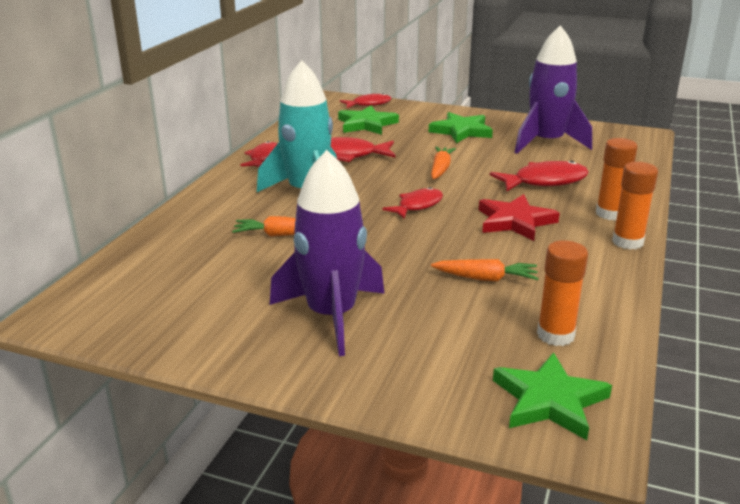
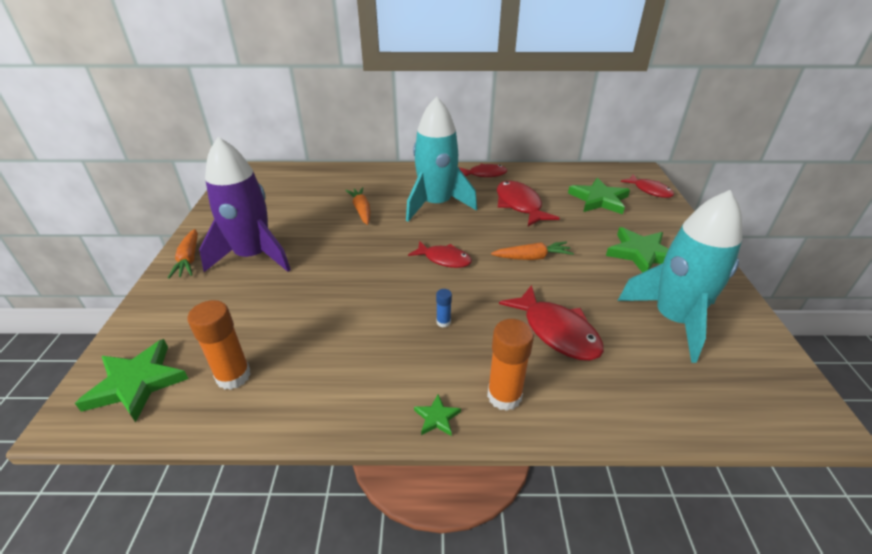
camera: 70 degrees right, 10 degrees up
(485, 278) = (323, 320): orange carrot -> orange carrot (189, 259)
(515, 221) = (443, 322): red star -> blue glue stick
(546, 143) = (673, 319): purple rocket -> turquoise rocket
(627, 242) = (437, 417): orange glue stick -> green star

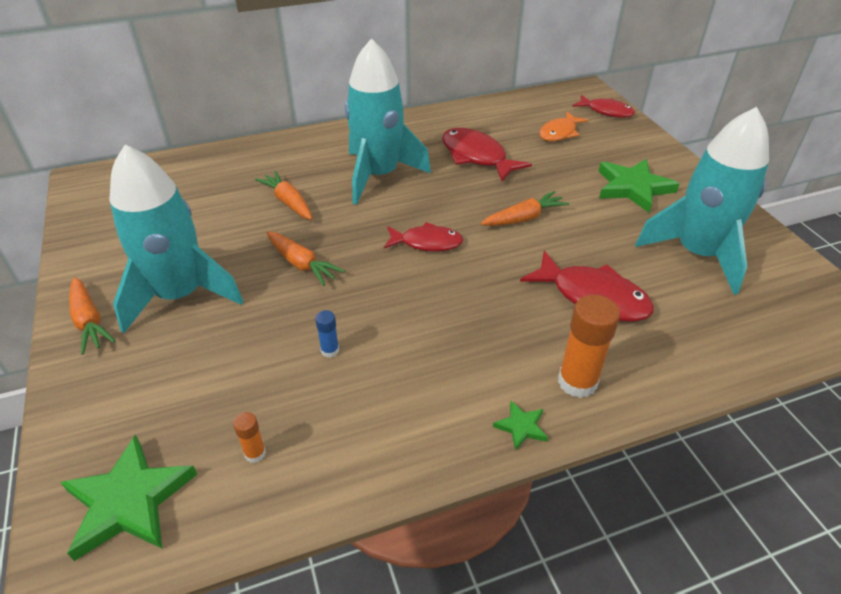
camera: 20 degrees left, 5 degrees up
(233, 376) = (255, 453): orange glue stick -> orange glue stick, size x0.49
(253, 256) = (180, 295): purple rocket -> turquoise rocket
(344, 254) = (301, 264): none -> orange carrot
(443, 322) = (468, 318): blue glue stick -> blue glue stick (330, 350)
(484, 174) = (415, 124): red fish -> none
(599, 200) = (559, 133): green star -> orange fish

